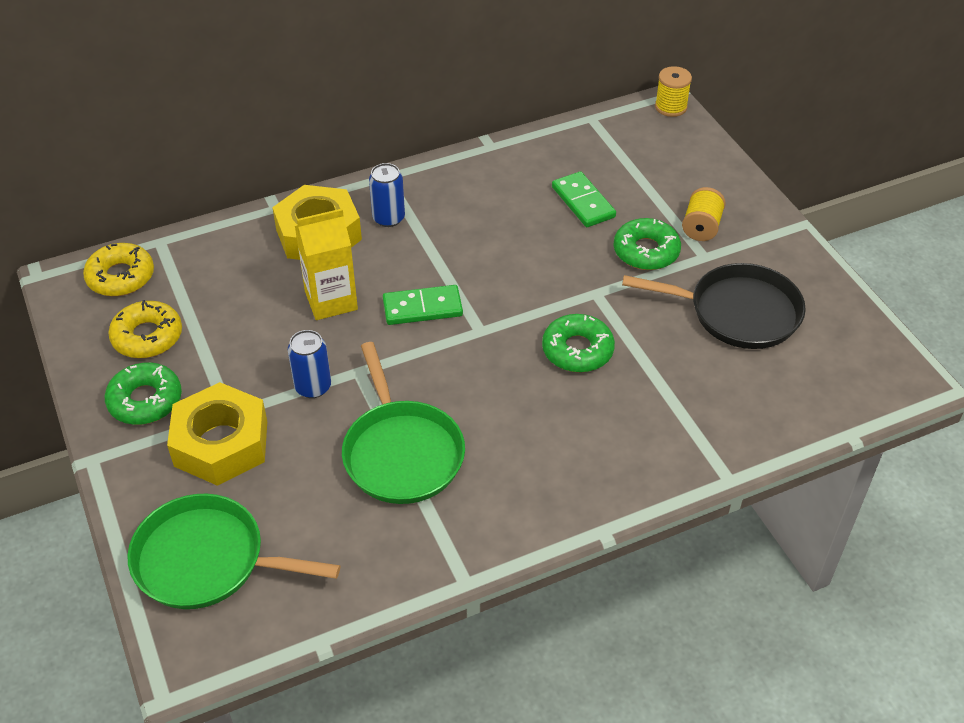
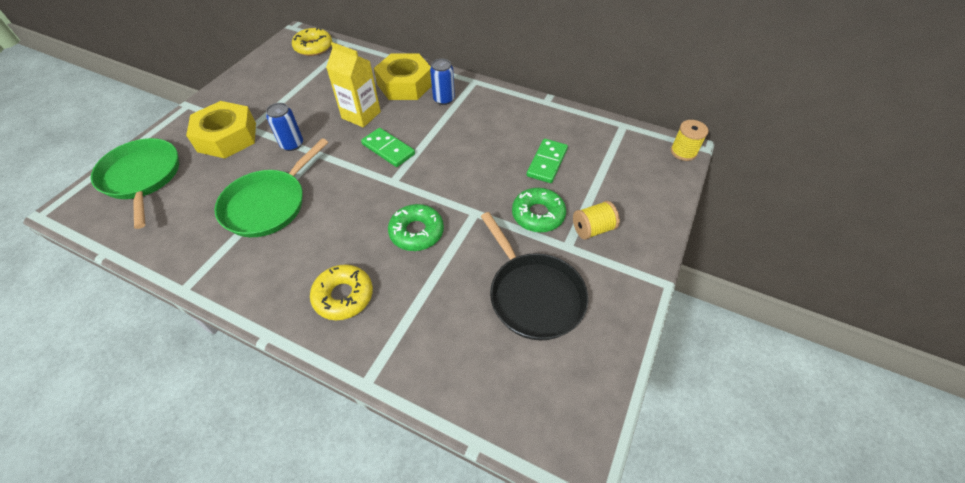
camera: 50 degrees right, 5 degrees up
(145, 400) = (238, 98): green donut -> none
(147, 336) = (281, 75): yellow donut -> yellow donut (343, 296)

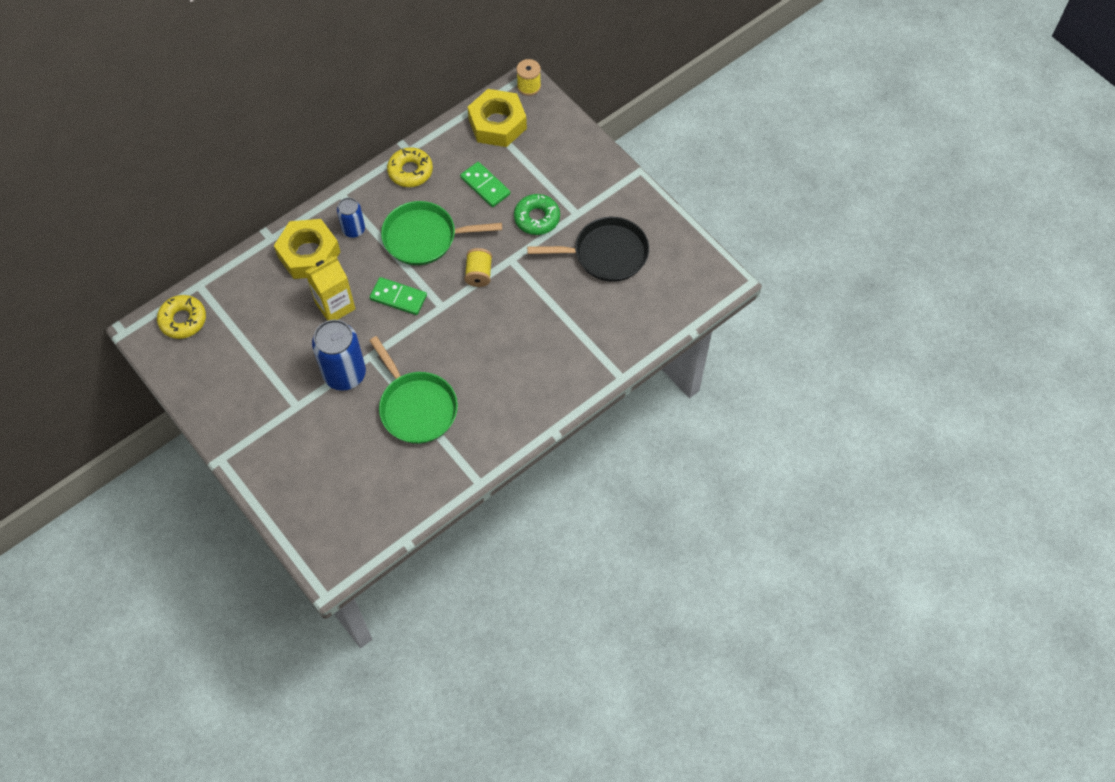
camera: 65 degrees left, 10 degrees up
(142, 177) = (319, 507): green pan -> green pan (424, 237)
(227, 137) = (299, 428): yellow nut -> yellow nut (497, 124)
(292, 144) = (344, 374): blue can -> blue can, size x1.77
(343, 296) = (544, 373): yellow donut -> yellow donut (410, 171)
(388, 149) = (398, 297): green domino -> green domino turned 45 degrees clockwise
(416, 232) = (508, 307): green donut -> none
(593, 229) = (570, 189): yellow spool -> yellow spool (479, 274)

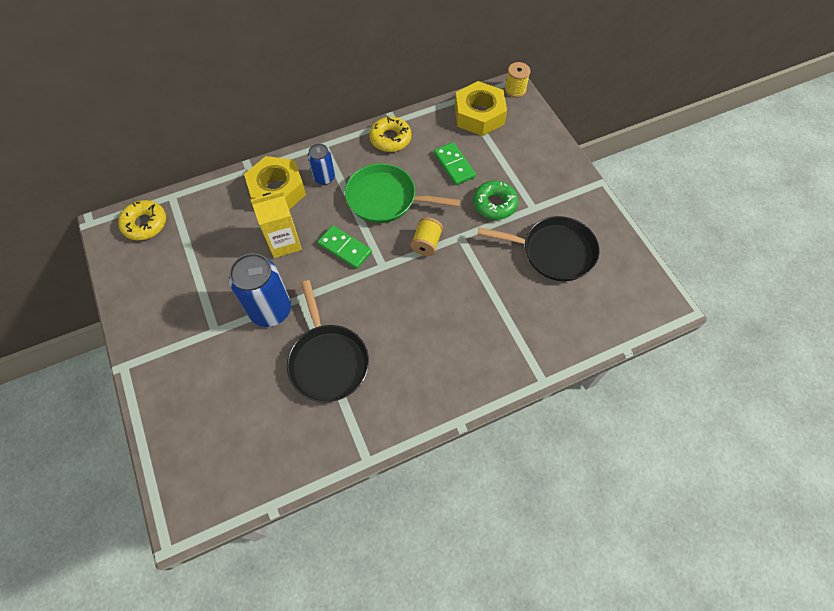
camera: 15 degrees right, 0 degrees up
(416, 407) = (328, 361): green pan -> black pan

